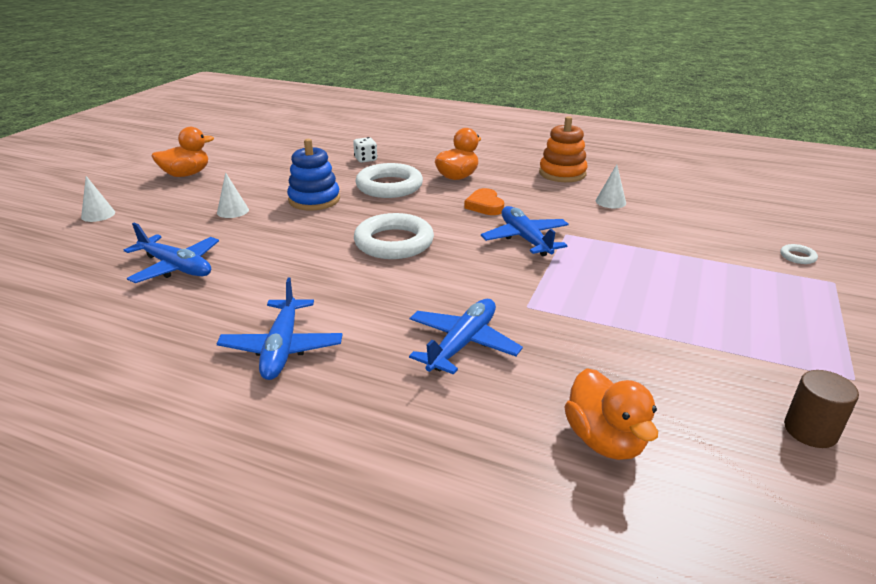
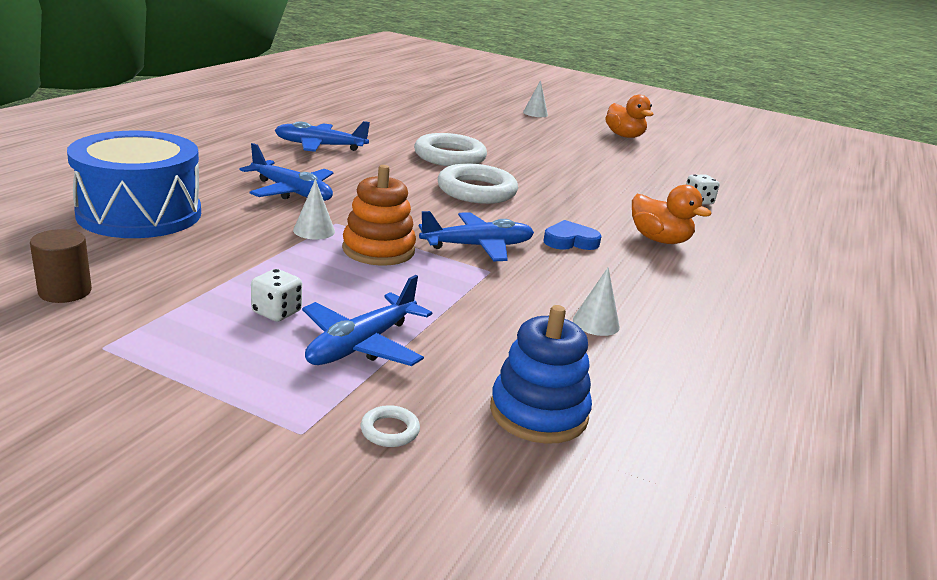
camera: 90 degrees right, 5 degrees down
(176, 267) = (444, 128): blue plane -> blue plane (361, 345)
(232, 211) = (545, 145): white cone -> white cone (314, 230)
(314, 200) = (574, 172): blue stacking toy -> blue stacking toy (538, 413)
(389, 186) = (618, 203): white ring -> white ring (449, 156)
(485, 206) = (570, 241): orange heart -> blue heart
(562, 173) = (700, 310): orange stacking toy -> orange stacking toy (378, 250)
(605, 440) = (140, 214): orange duck -> blue drum
(719, 311) = (276, 312): none -> white dice

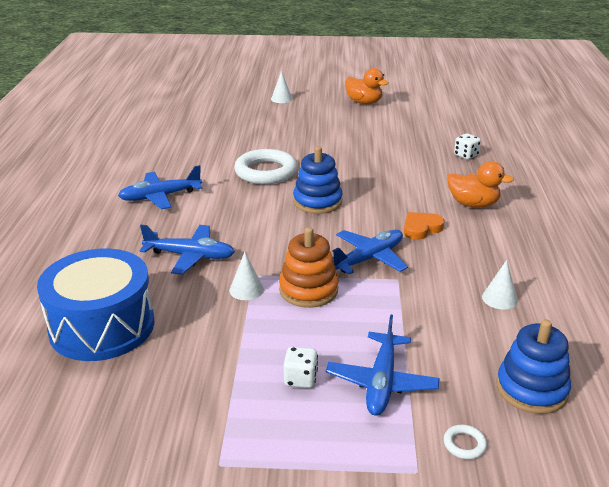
camera: 20 degrees left, 5 degrees up
(65, 292) = (135, 428): brown cylinder -> none
(476, 191) = (317, 202): white ring -> blue stacking toy
(570, 241) = (421, 228): blue heart -> orange heart

